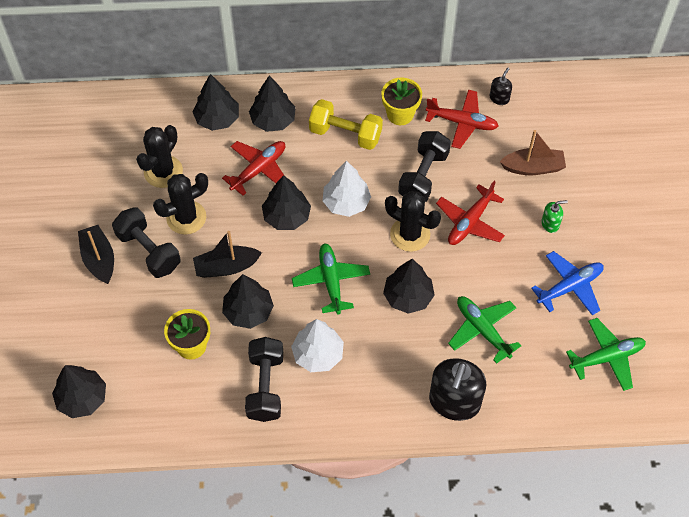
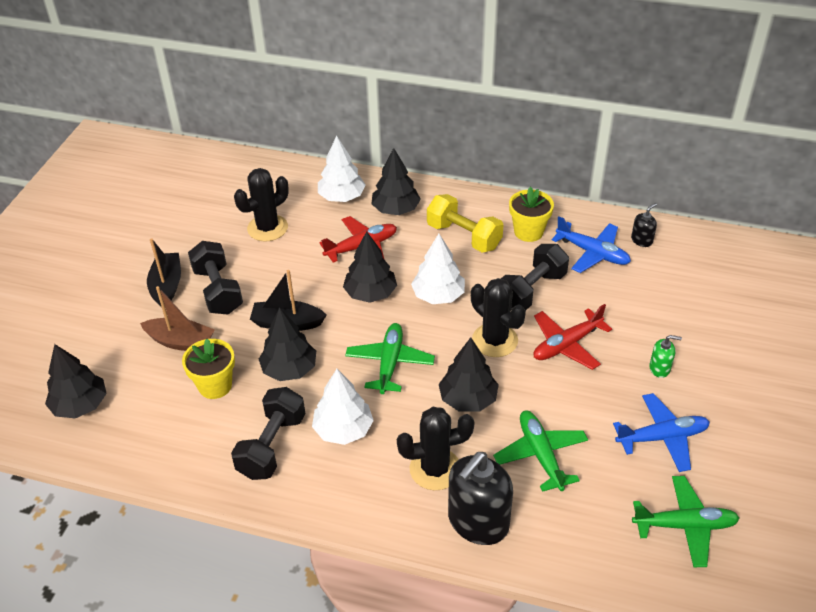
camera: 20 degrees right, 15 degrees down
(186, 217) = (269, 271): black cactus -> black cactus (435, 469)
(217, 119) = (341, 197): black tree -> white tree
(462, 123) = (592, 253): red plane -> blue plane
(533, 167) = (658, 310): brown boat -> brown boat (180, 342)

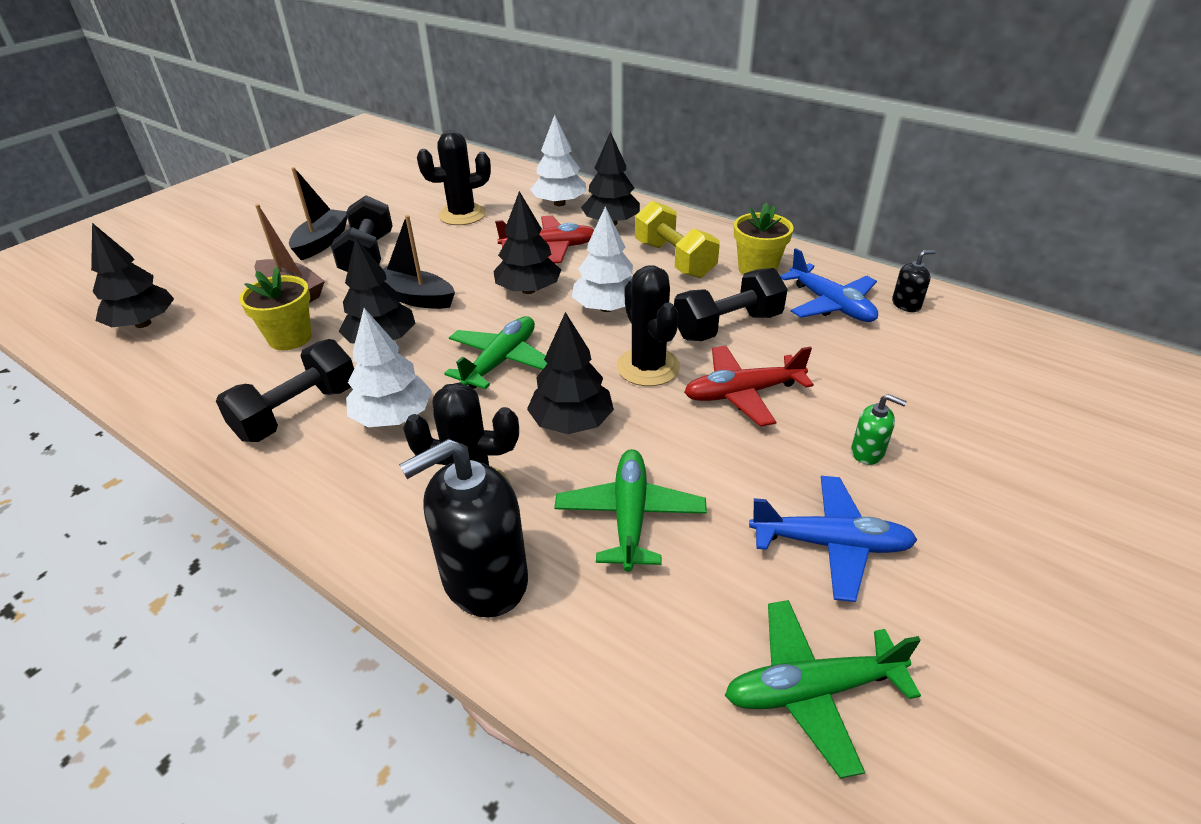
camera: 20 degrees right, 5 degrees down
(685, 525) = (811, 690): green plane -> green plane turned 150 degrees clockwise

